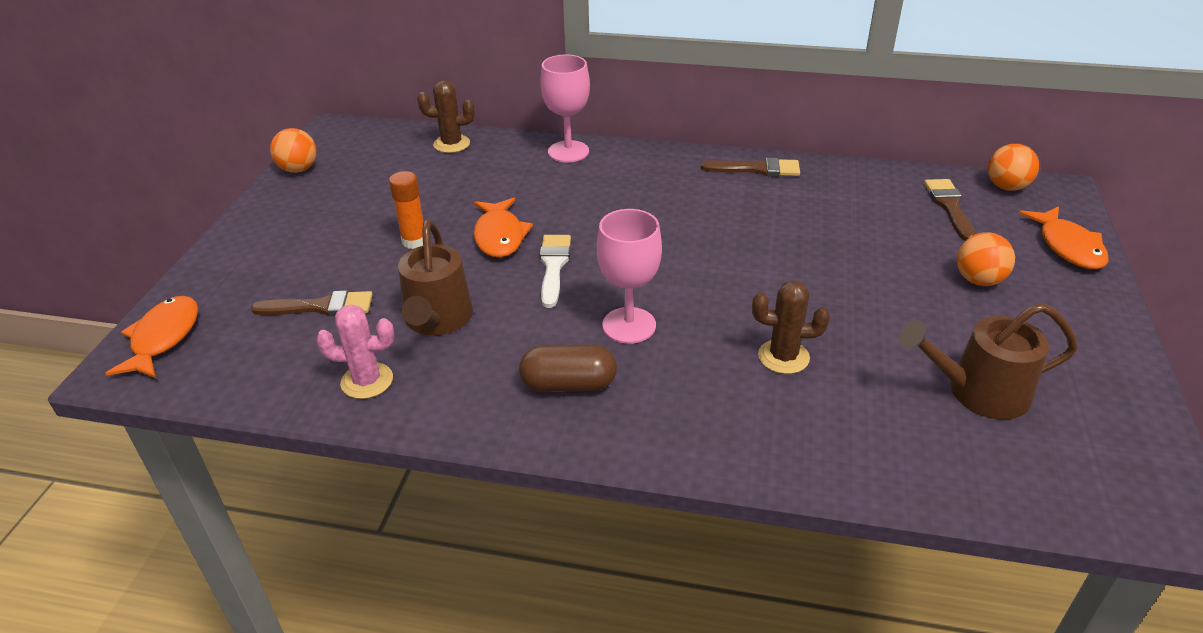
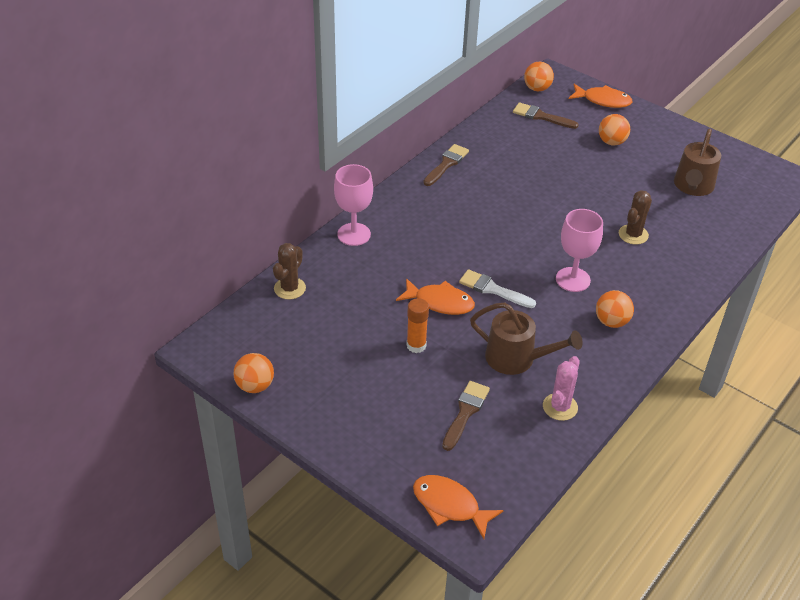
camera: 65 degrees left, 5 degrees up
(569, 385) = (611, 322): brown capsule -> orange ball

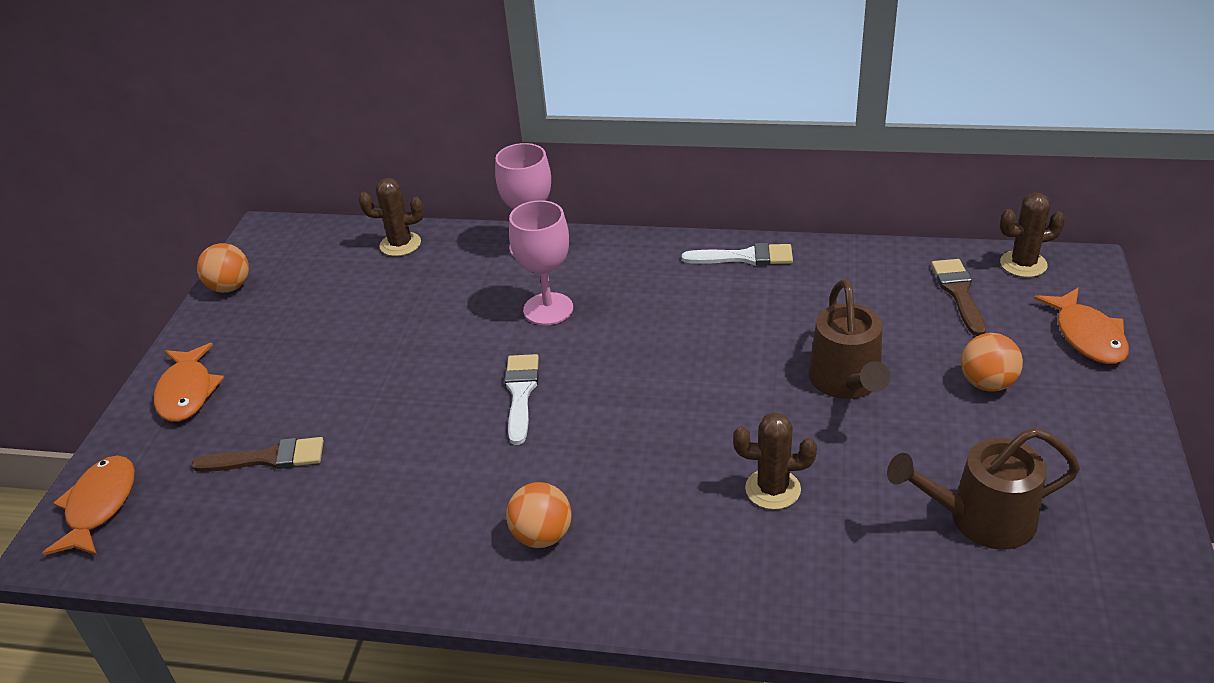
camera: 65 degrees right, 5 degrees down
(416, 345) = (365, 371): orange glue stick -> none
(440, 302) = (459, 359): orange fish -> orange fish (187, 392)
(446, 164) = (745, 257): brown brush -> white brush
(517, 359) = (396, 467): brown watering can -> brown watering can (847, 382)
(537, 89) = (1023, 264): orange ball -> brown cactus
(560, 407) = (324, 544): pink cactus -> none
(573, 279) = (605, 461): pink goblet -> pink goblet (548, 309)

